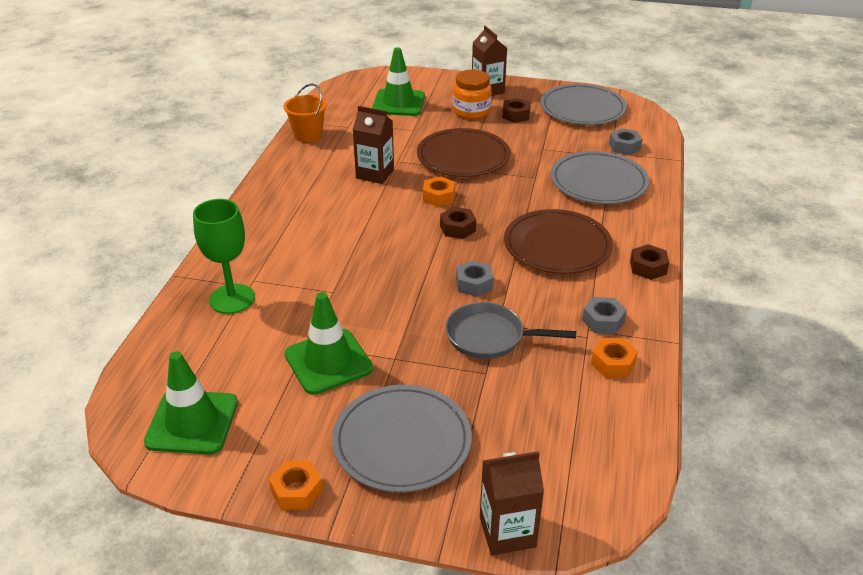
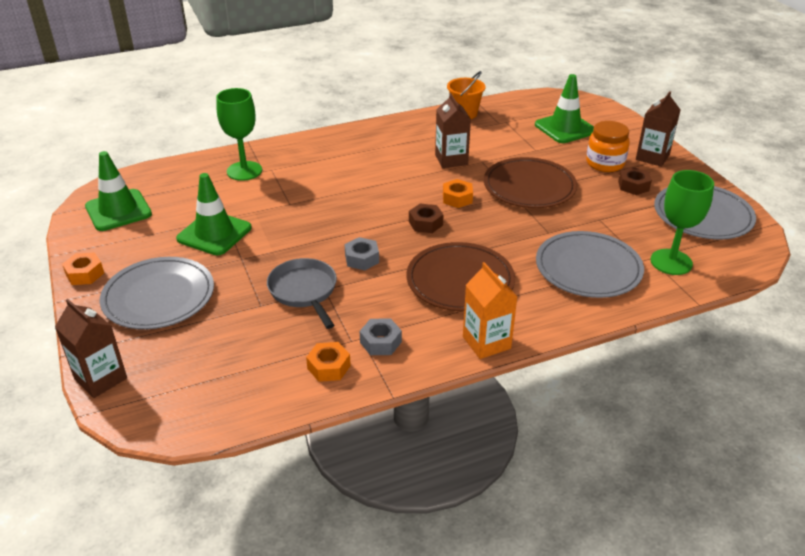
camera: 55 degrees right, 0 degrees up
(624, 147) = (671, 262): grey nut -> green goblet
(648, 267) = (486, 342): brown nut -> orange carton

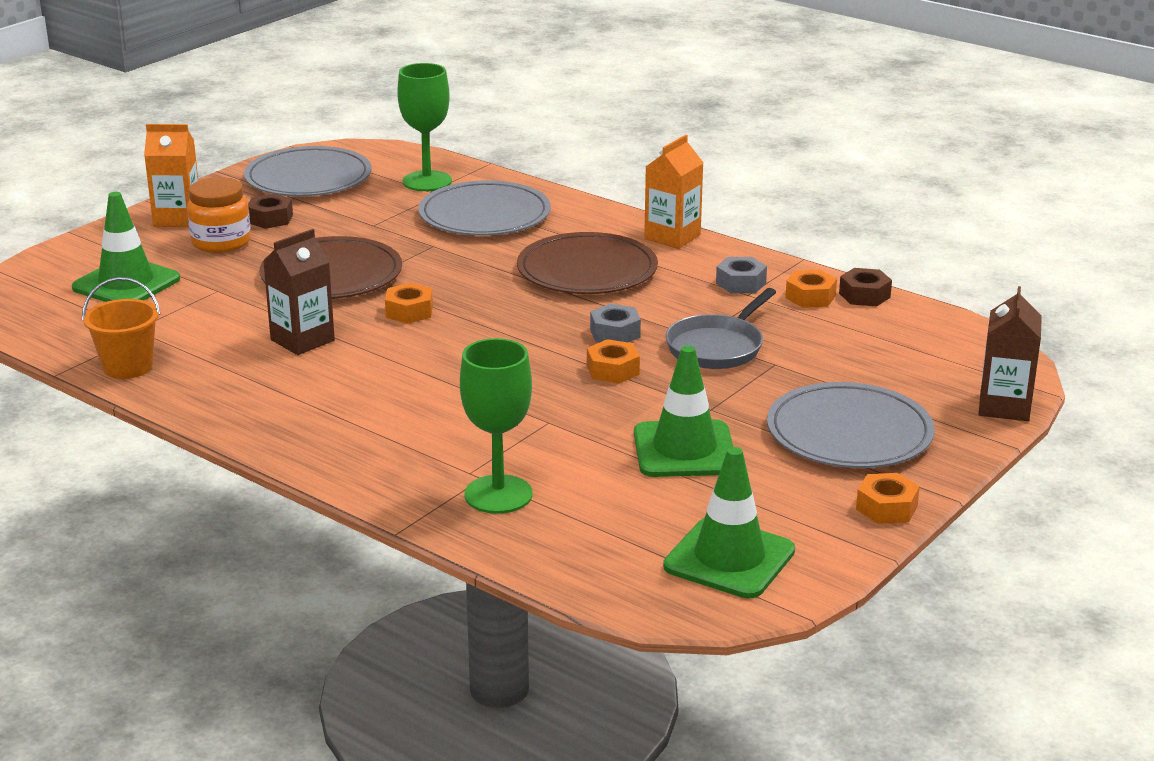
camera: 120 degrees left, 10 degrees down
(319, 242) = (613, 370): none -> orange nut
(425, 223) = (492, 316): brown nut -> brown nut (864, 295)
(652, 157) = (177, 219): brown carton -> orange carton

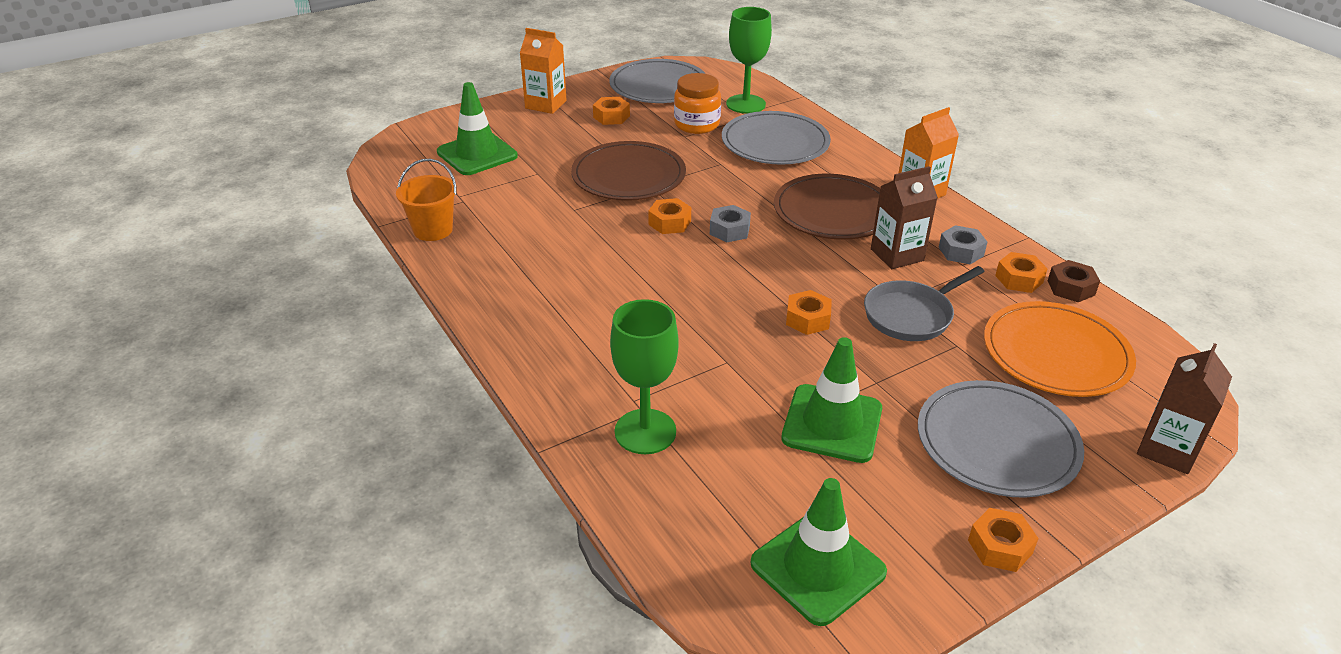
camera: 20 degrees right, 10 degrees up
(221, 242) = (564, 131): orange jar -> orange jar (696, 124)
(270, 219) = (611, 116): brown nut -> orange nut
(302, 340) = (573, 233): brown carton -> brown carton (897, 255)
(615, 333) = (827, 280): grey nut -> grey nut (729, 230)
(873, 352) = (1056, 353): none -> orange plate

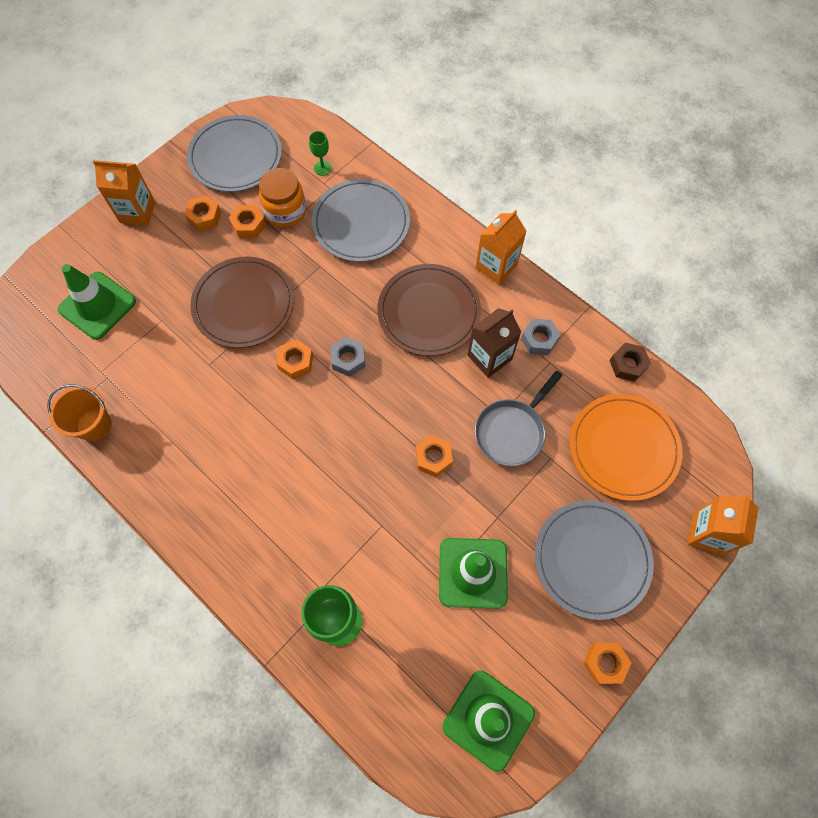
camera: 15 degrees left, 30 degrees up
(745, 104) = (322, 168): green goblet -> green goblet, size x0.49
(1019, 279) = (587, 364): orange nut -> orange nut (249, 225)
(1167, 449) = (707, 533): brown carton -> orange carton

